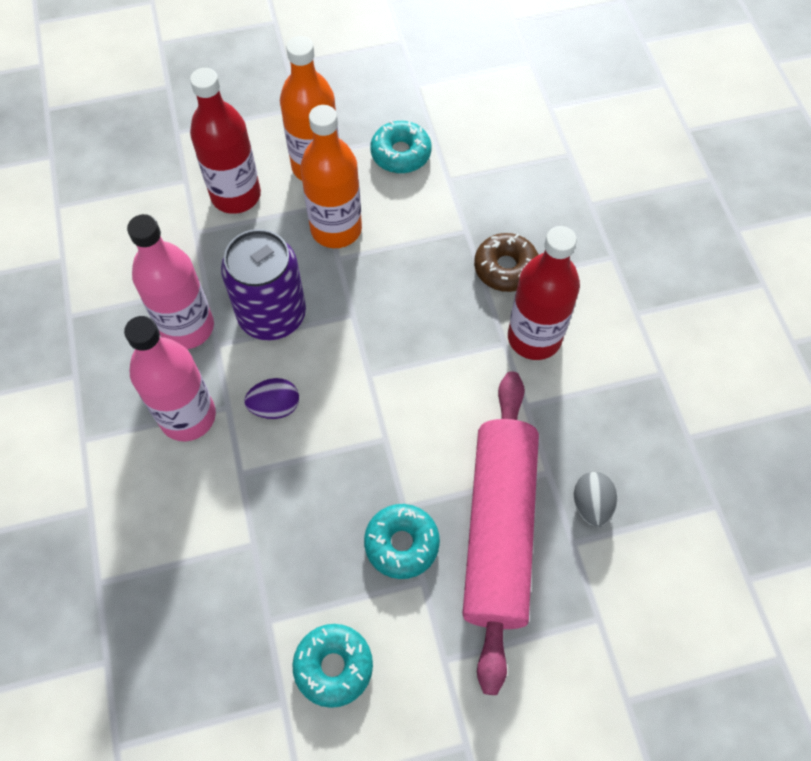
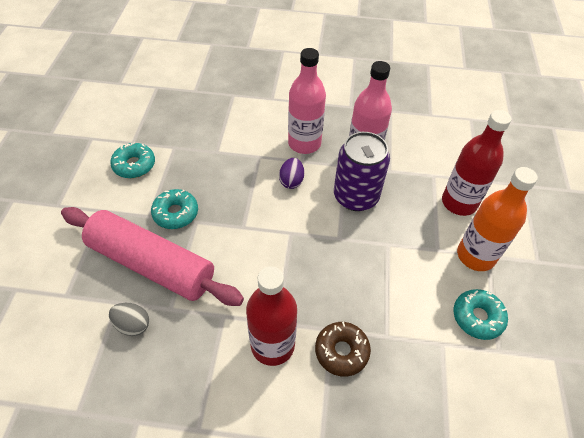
camera: 110 degrees right, 10 degrees down
(336, 229) = (413, 250): orange bottle -> none

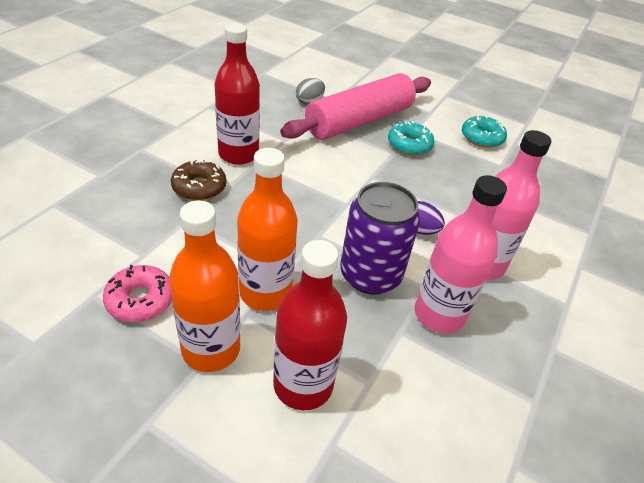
camera: 110 degrees right, 10 degrees down
(414, 247) = (265, 292): none -> orange bottle
(477, 317) = (140, 300): turquoise donut -> pink donut

